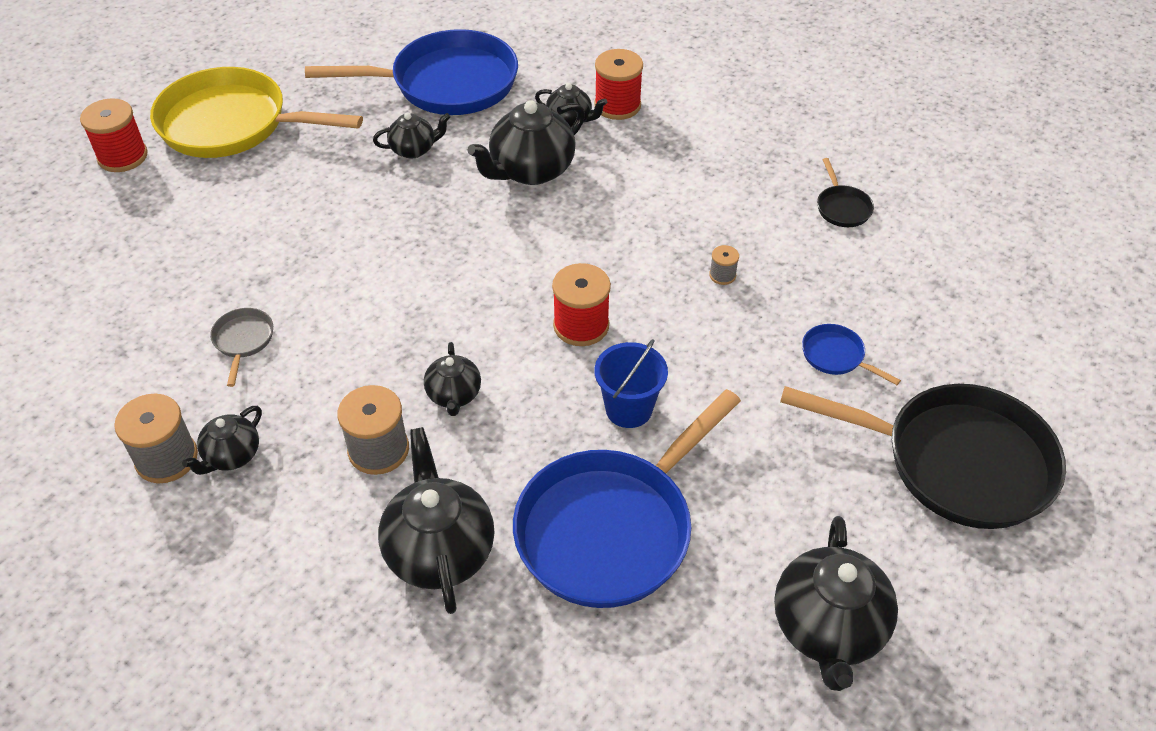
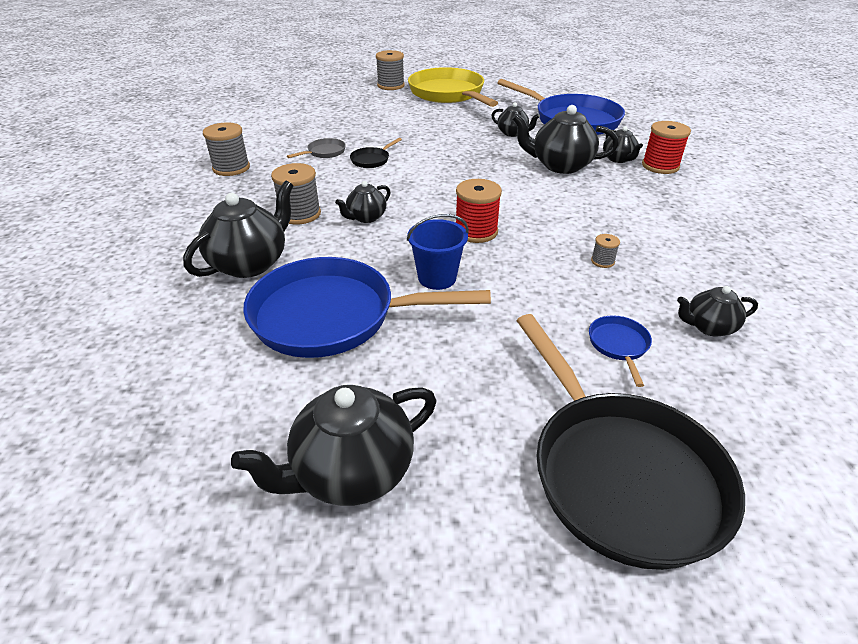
camera: 50 degrees right, 10 degrees down
(123, 156) = (391, 86): red spool -> grey spool
(232, 456) = (250, 181): black teapot -> black teapot (708, 327)
(842, 207) = (757, 281): black pan -> black pan (372, 160)

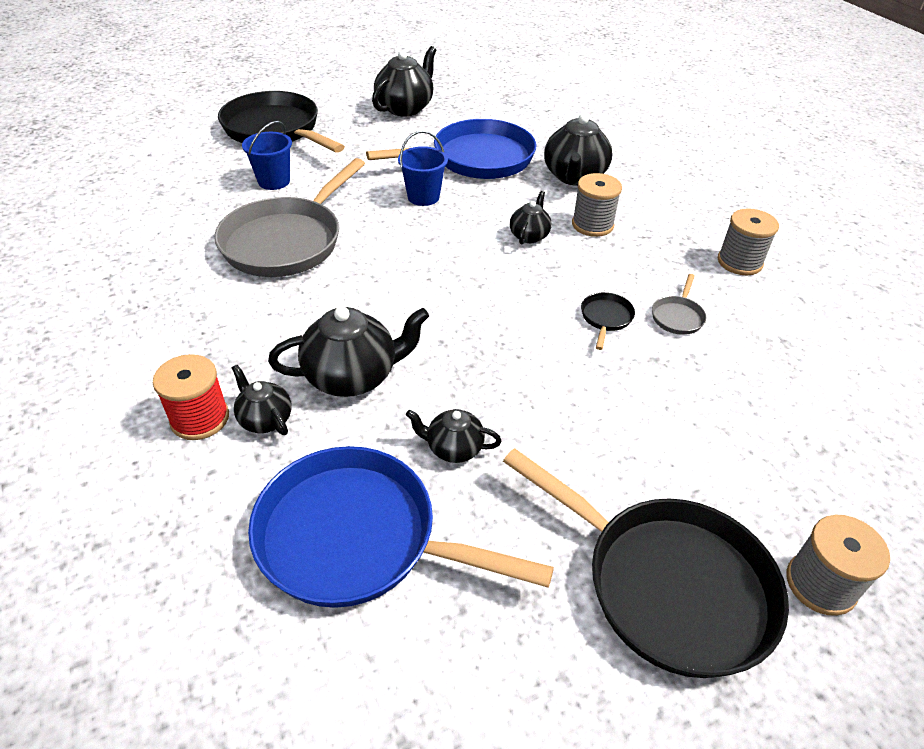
camera: 155 degrees right, 5 degrees up
(448, 94) = (667, 584): yellow pan -> black pan
(476, 231) = (415, 245): red spool -> none
(602, 261) = (287, 241): grey spool -> grey pan
(619, 345) = (274, 181): blue pan -> blue bucket
(708, 327) = (204, 206): black teapot -> none

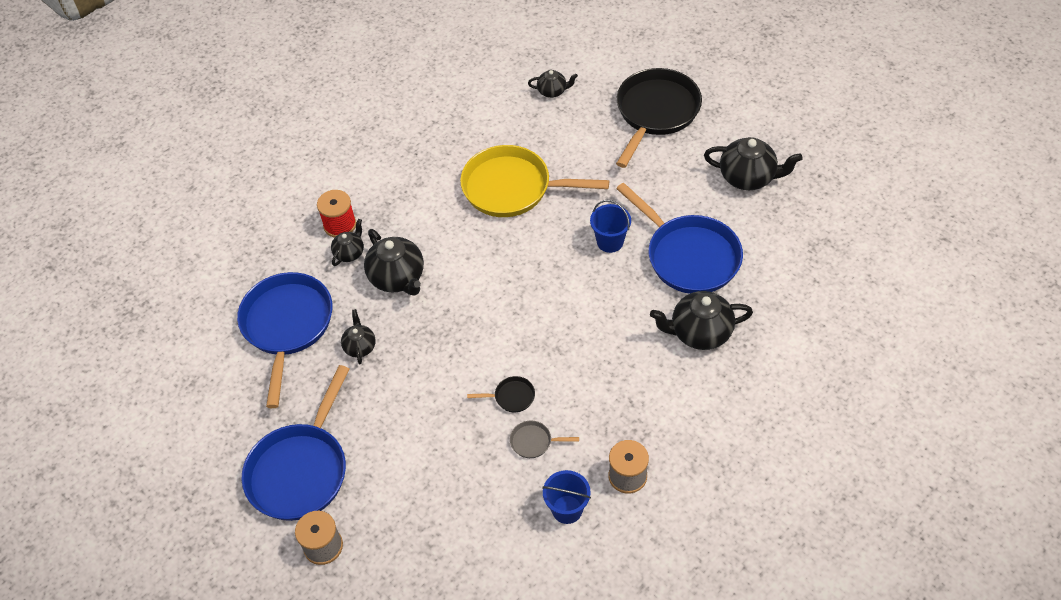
camera: 75 degrees right, 10 degrees up
(274, 181) = (581, 147): blue bucket -> blue bucket (567, 509)
(287, 241) = (512, 188): grey pan -> yellow pan
(529, 236) = (592, 324): black teapot -> black teapot (552, 91)
(592, 225) = (629, 362): grey spool -> none
(667, 584) = (300, 470): black pan -> blue pan

